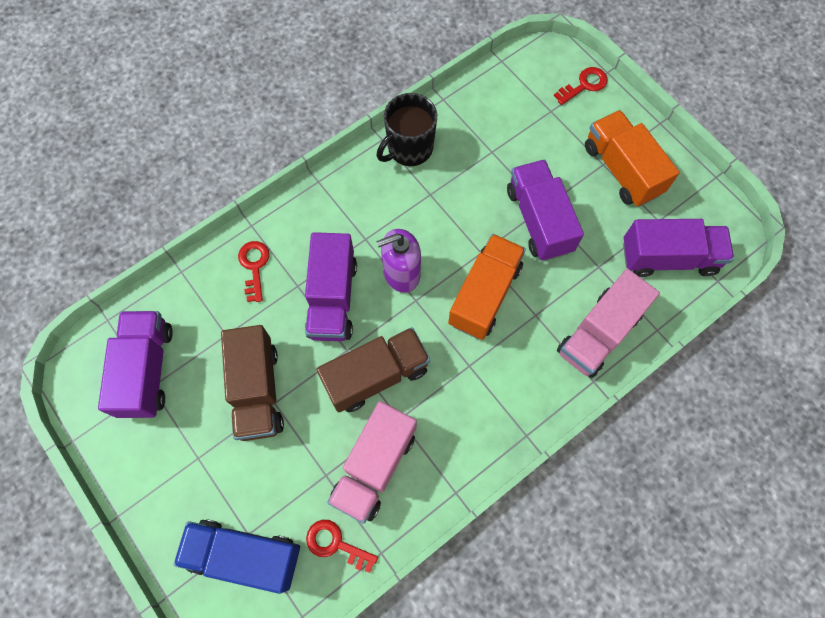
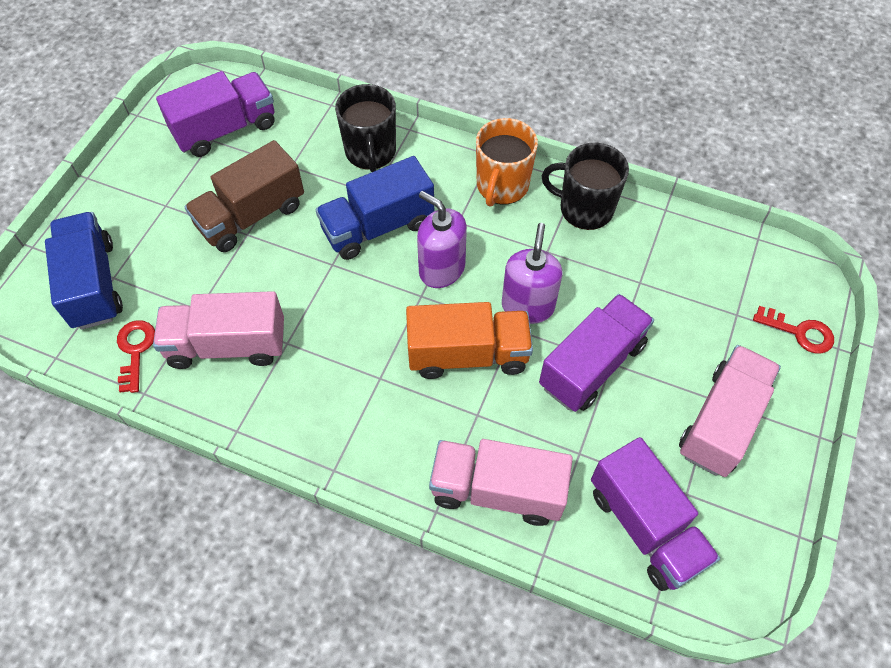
camera: 60 degrees right, 10 degrees down
(254, 266) = (370, 152): red key -> black mug
(332, 298) = (378, 226): purple truck -> blue truck
(352, 191) = (502, 186): none -> orange mug
(376, 375) = (320, 301): brown truck -> none
(468, 233) = (527, 306): none -> purple soap dispenser
(621, 170) = (721, 422): orange truck -> pink truck

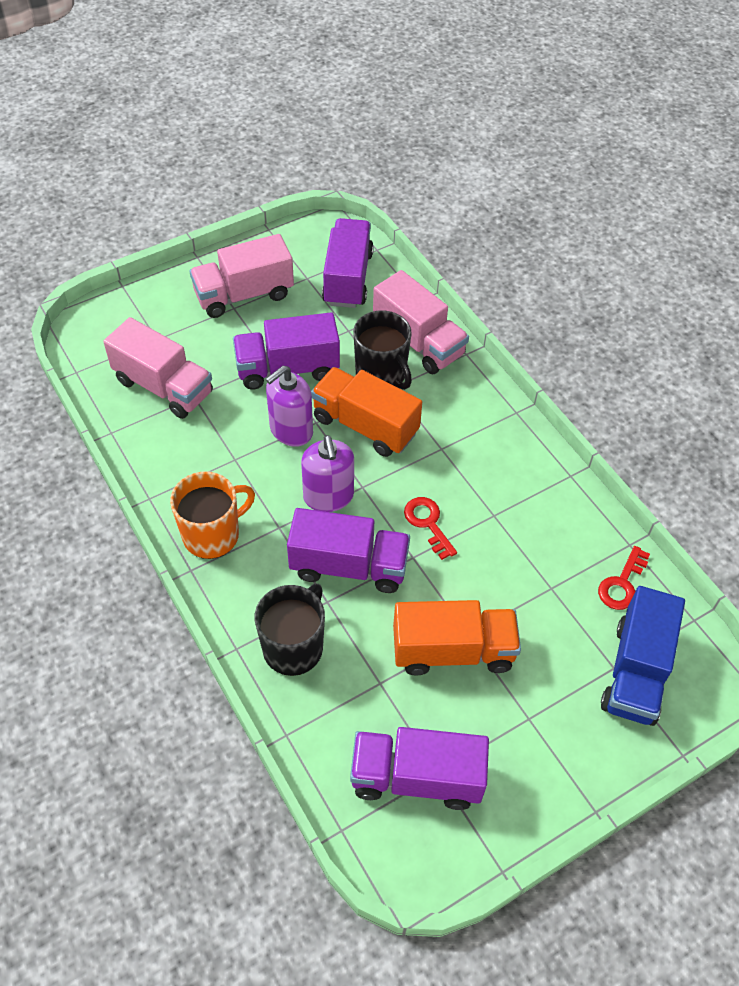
camera: 145 degrees left, 5 degrees down
(227, 345) = (543, 542): pink truck -> pink truck (163, 387)
(251, 216) = (453, 651): brown truck -> orange truck
(378, 226) = (349, 566): blue truck -> purple truck
(585, 208) = (169, 472): black mug -> black mug (381, 374)
(799, 332) = (132, 306): red key -> red key (428, 523)

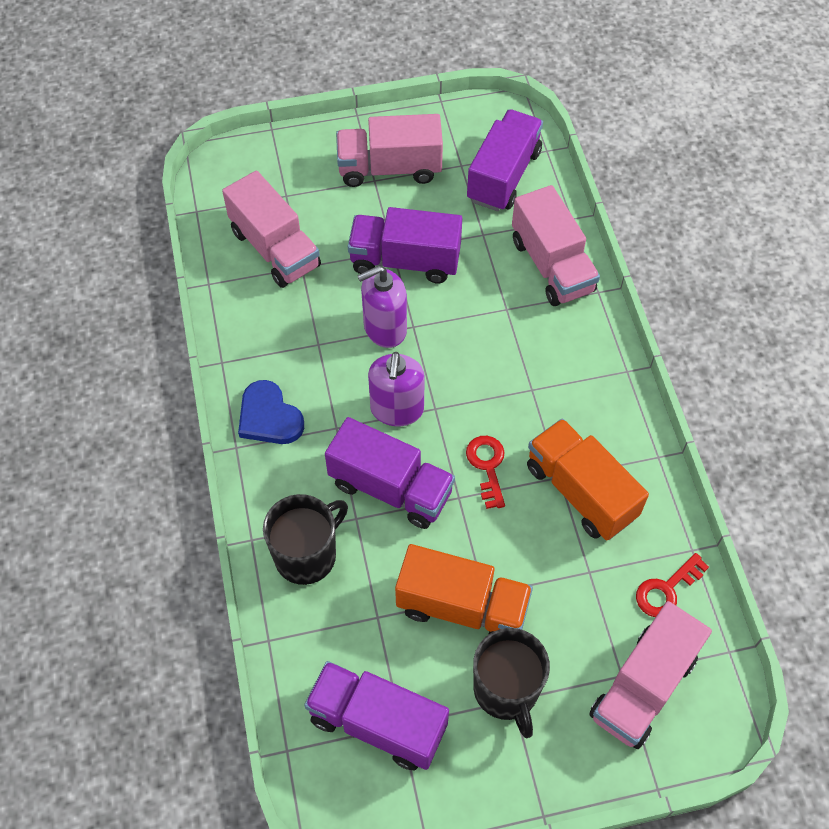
camera: 20 degrees right, 5 degrees up
(212, 535) = (269, 417): orange mug -> blue heart
(365, 425) = (462, 343): orange truck -> orange truck (580, 491)
(381, 374) = (499, 292): black mug -> black mug (506, 690)
(635, 672) = (643, 687): blue truck -> pink truck

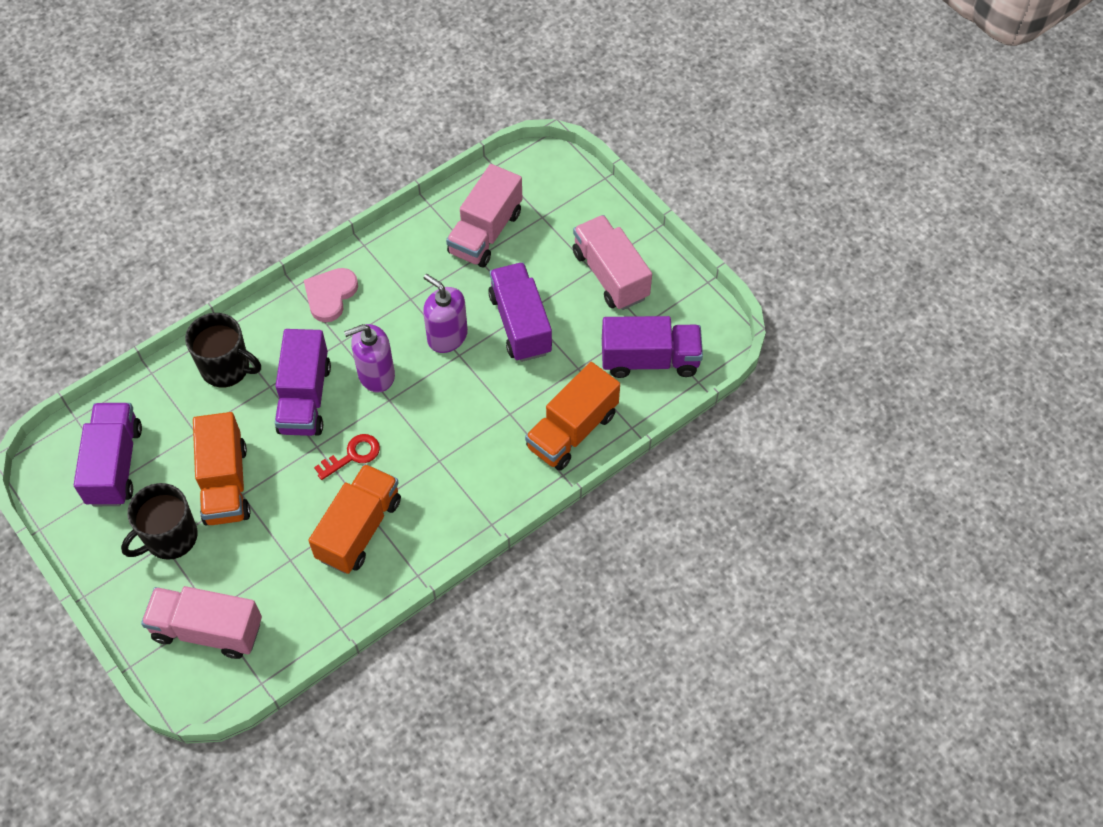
camera: 65 degrees right, 0 degrees up
(269, 417) = (330, 295): blue heart -> pink heart
(552, 265) = (572, 430): pink truck -> orange truck
(666, 590) = (297, 620): red key -> none

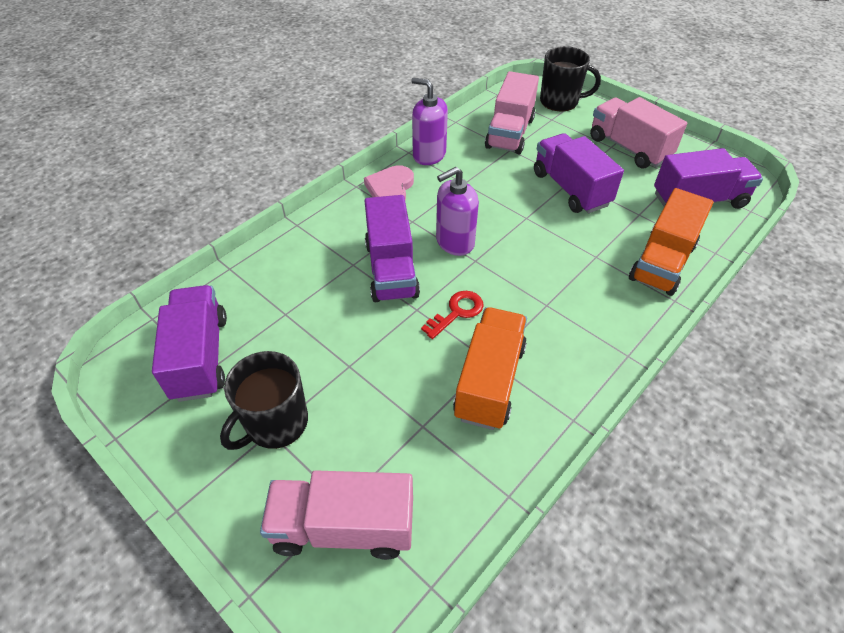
camera: 10 degrees left, 10 degrees down
(225, 483) = (328, 357): orange truck -> none
(226, 368) = (305, 255): black mug -> black mug (560, 101)
(447, 336) = (509, 205): purple soap dispenser -> purple soap dispenser (429, 155)

